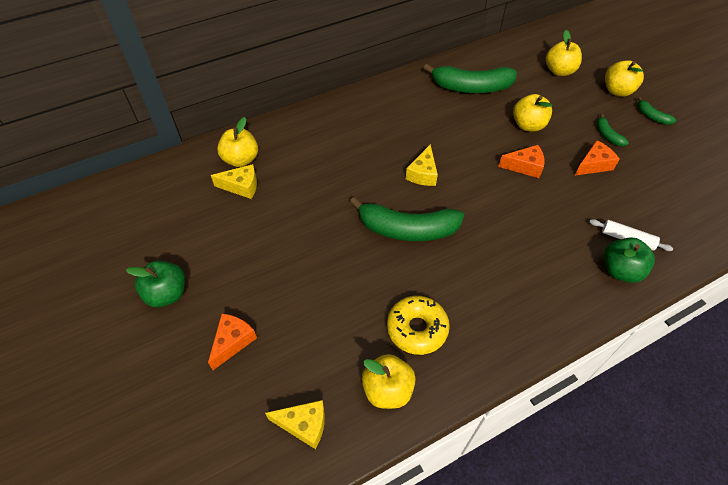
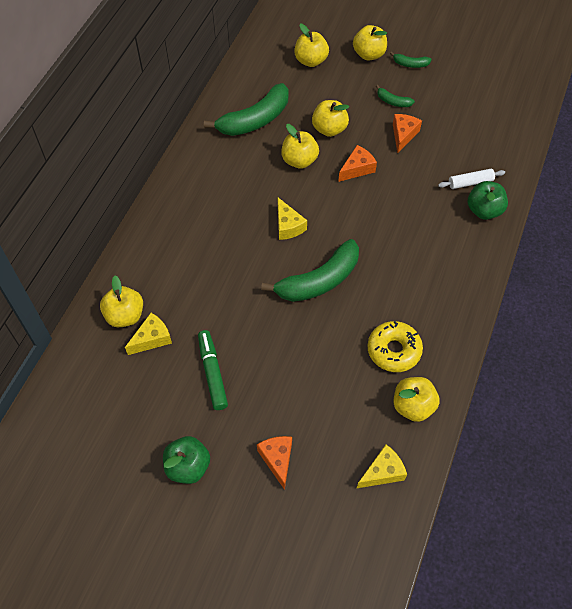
camera: 40 degrees left, 5 degrees up
(256, 239) = (212, 372): none -> green marker
(479, 133) = (299, 160): none -> yellow apple

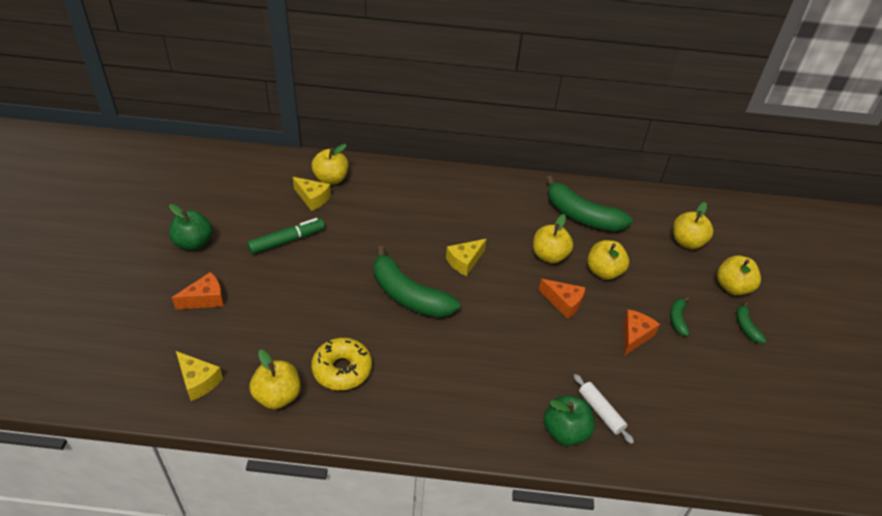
camera: 70 degrees right, 15 degrees down
(403, 135) = (634, 336): orange cheese -> orange cheese turned 60 degrees counterclockwise

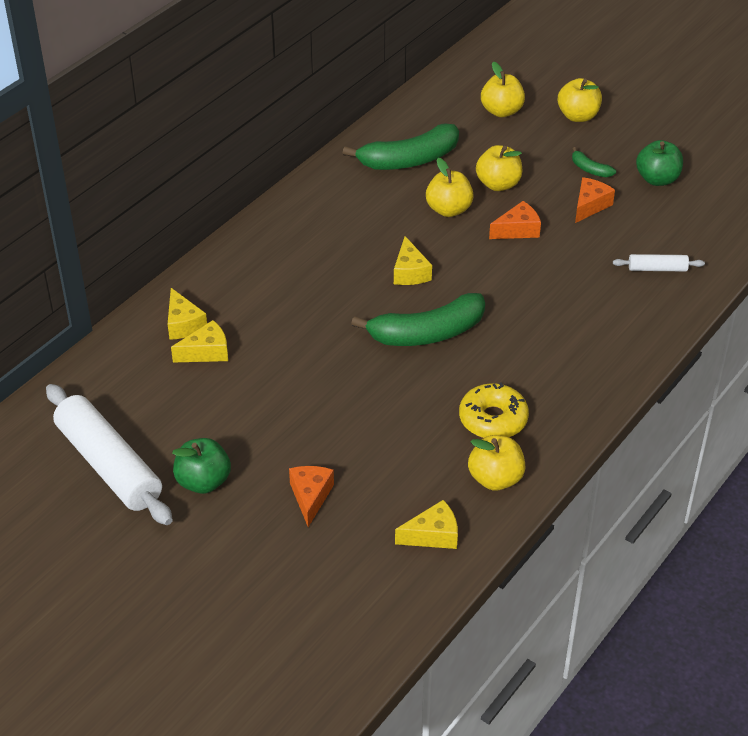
camera: 55 degrees left, 0 degrees up
(188, 198) = (109, 465): none -> white rolling pin
(287, 241) = (265, 398): green marker -> none
(331, 179) = (183, 324): yellow apple -> yellow cheese
(565, 432) = (663, 300): green apple -> green apple (657, 179)
(634, 336) = (590, 206): orange cheese -> orange cheese turned 60 degrees clockwise
(746, 327) = (627, 134): green banana -> none

